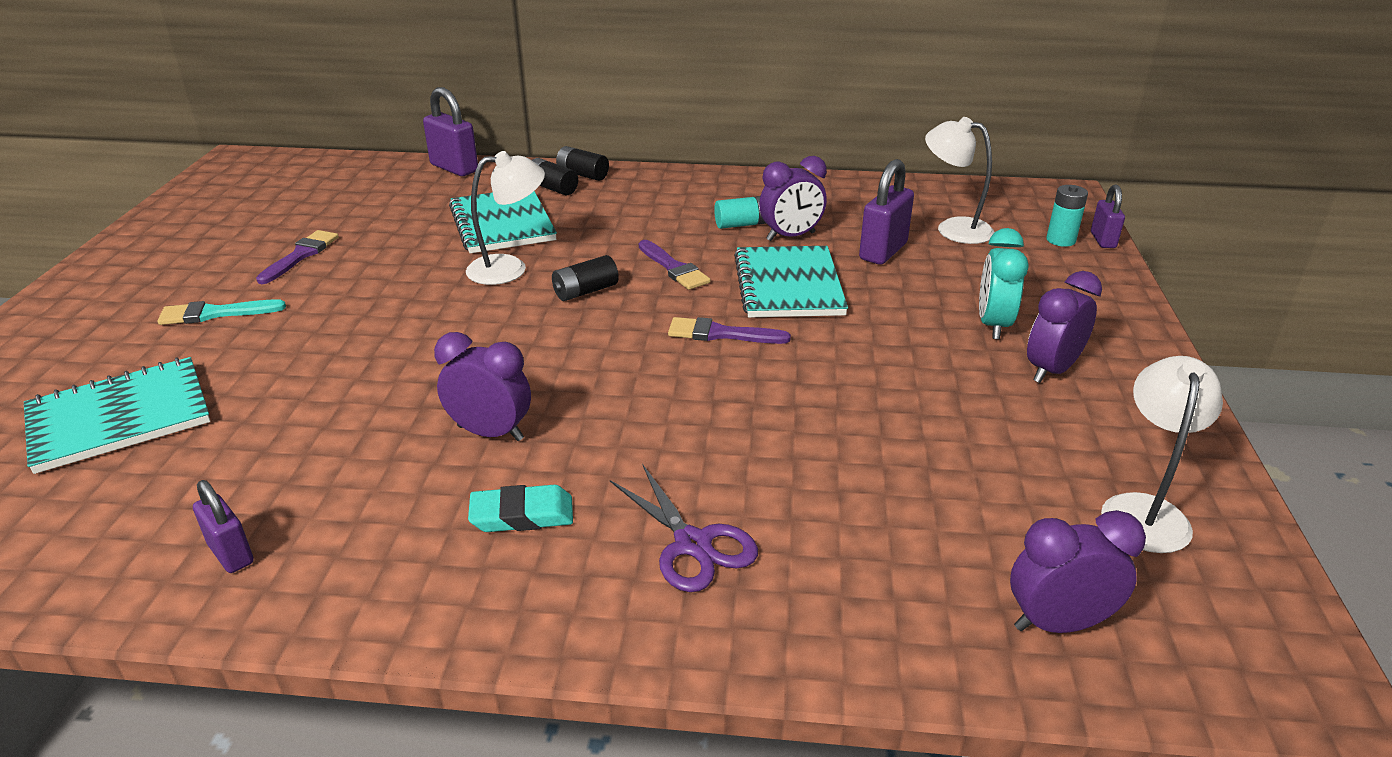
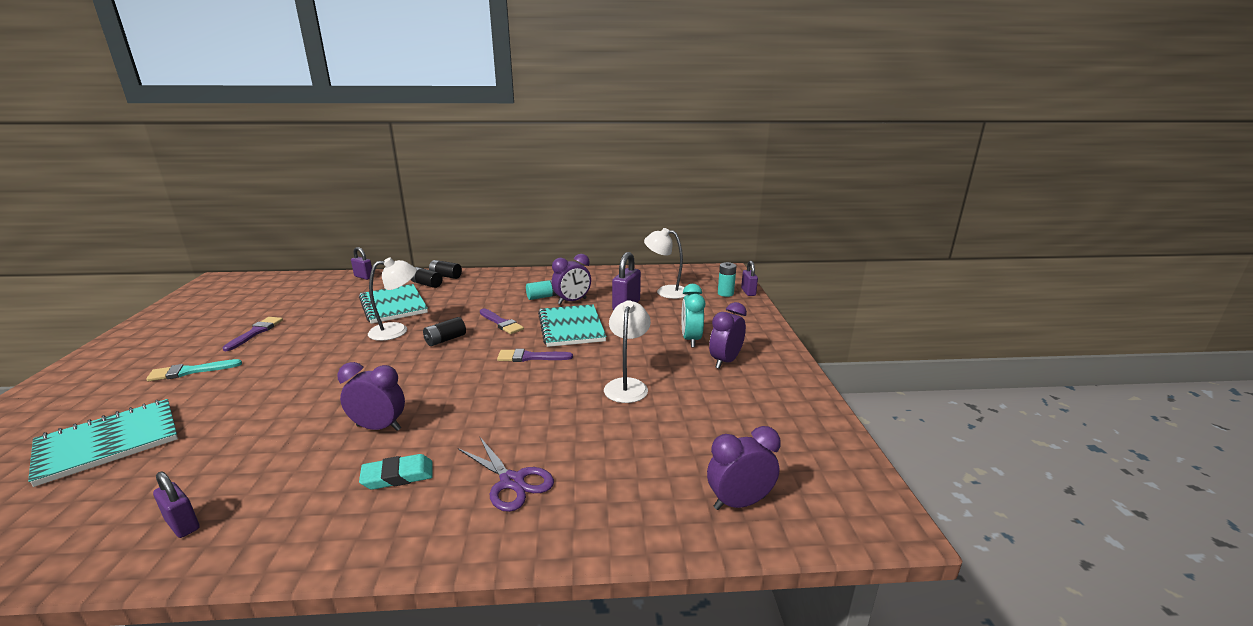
camera: 10 degrees left, 10 degrees down
(454, 168) = (364, 277): purple padlock -> purple padlock, size x0.62
(1144, 510) = (783, 432): white lamp -> white lamp (627, 385)

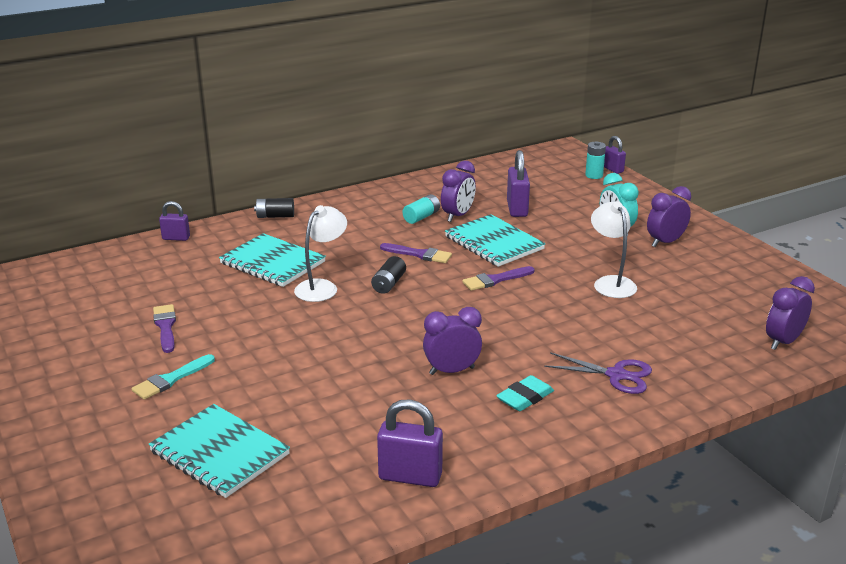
camera: 25 degrees left, 5 degrees up
(108, 443) = (219, 453): turquoise notebook -> turquoise notebook turned 75 degrees counterclockwise
(183, 525) = (410, 476): purple padlock -> purple padlock, size x1.60
(426, 284) = (269, 231): black battery -> none
(666, 291) = (535, 185): white lamp -> none
(725, 361) = (665, 242): purple clock -> purple clock turned 45 degrees clockwise

